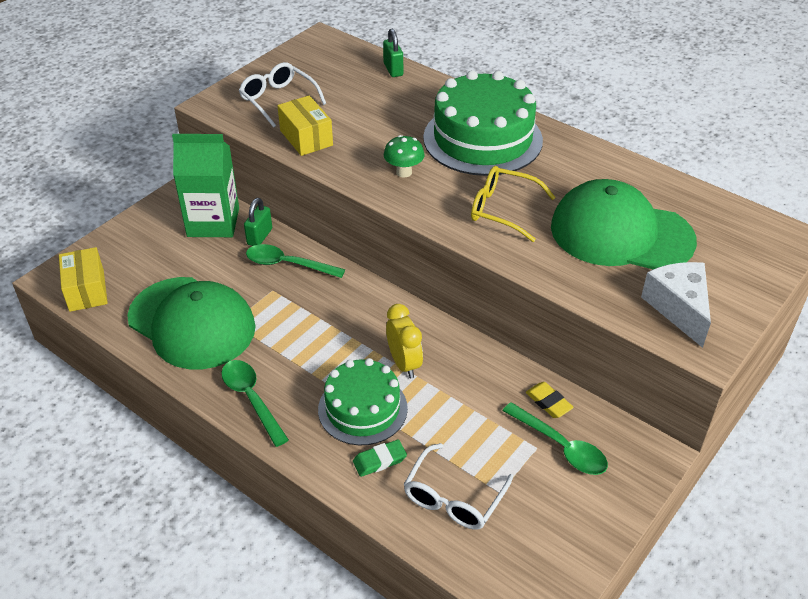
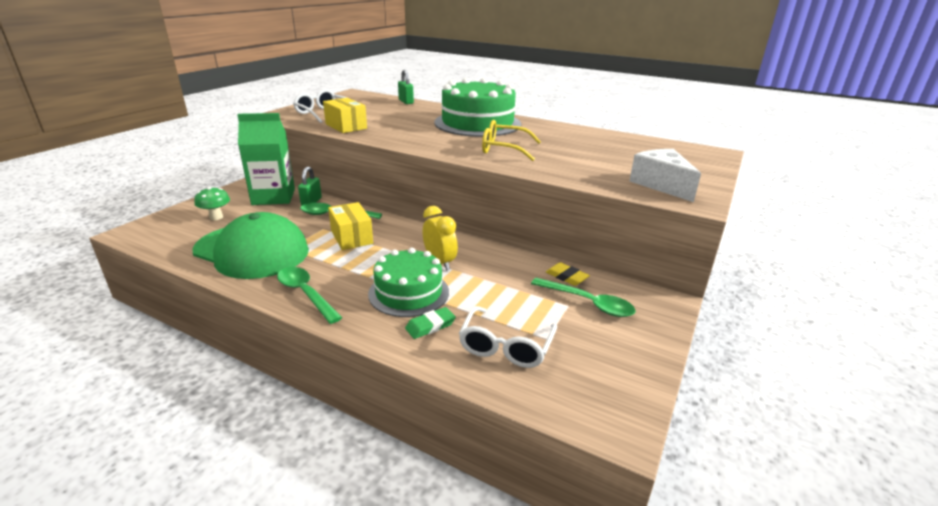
camera: 10 degrees left, 15 degrees down
(87, 290) = (158, 238): yellow box -> yellow box (351, 237)
(404, 172) = (423, 137): green mushroom -> green mushroom (216, 217)
(621, 233) = (596, 155): green cap -> none

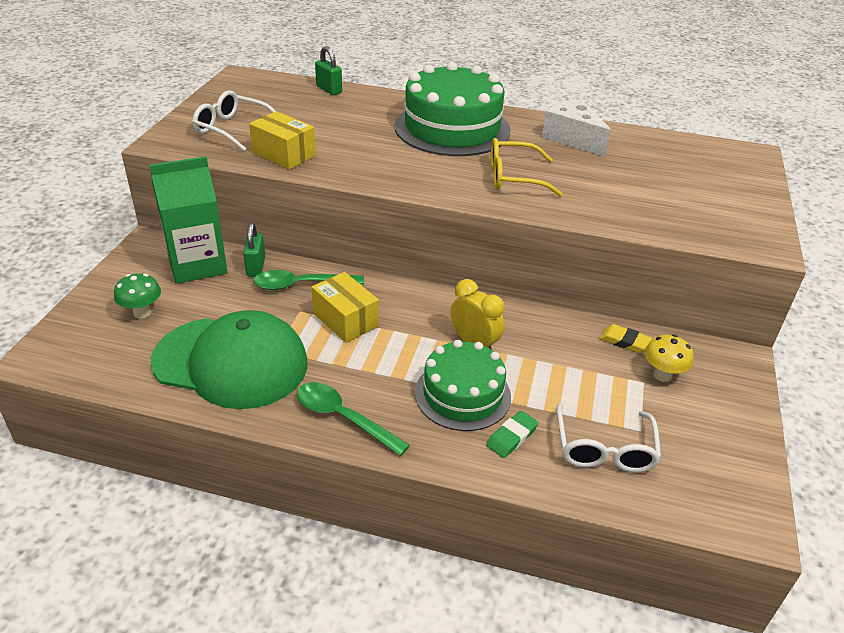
camera: 15 degrees left, 10 degrees up
(588, 303) = (662, 375): green spoon -> yellow mushroom
(661, 185) = (719, 221): white cheese -> white cheese (572, 138)

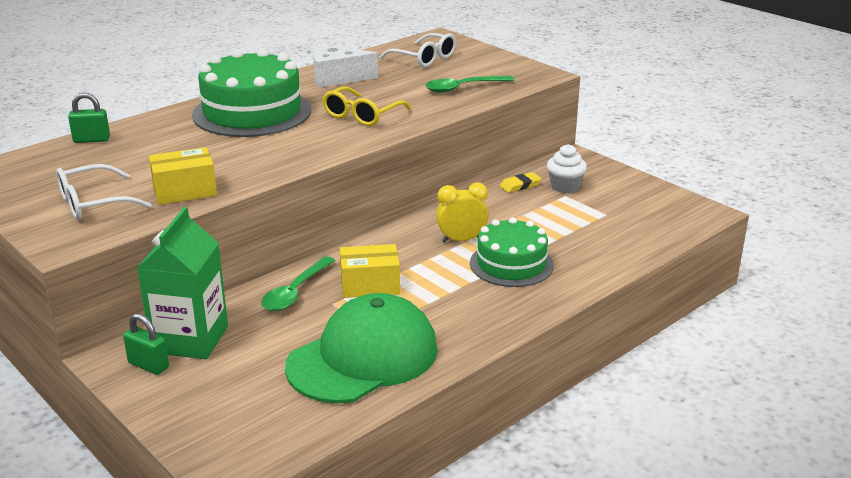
camera: 55 degrees left, 10 degrees down
(142, 312) = (230, 390): green mushroom -> none
(256, 267) = (237, 308): green padlock -> green padlock (148, 365)
(343, 418) = (487, 322): green spoon -> green spoon (463, 88)
(511, 437) = (571, 261): green eraser -> none
(604, 449) = (611, 233): white glasses -> white glasses (424, 58)
(662, 375) = (565, 187): yellow mushroom -> white cupcake

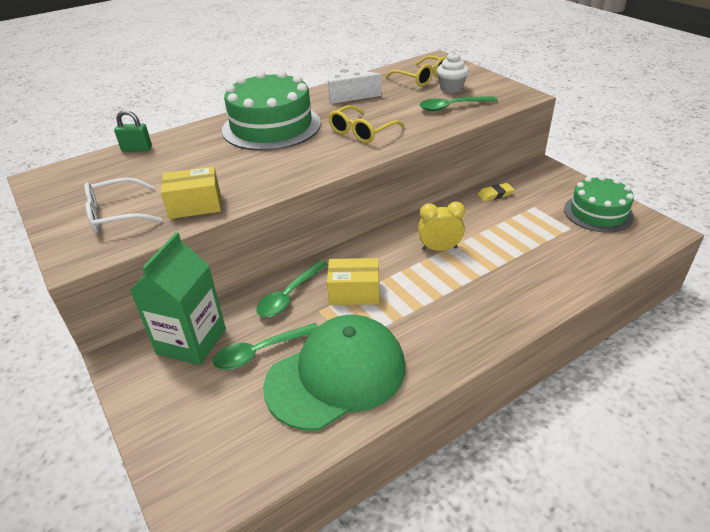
camera: 10 degrees right, 10 degrees up
(148, 365) = (150, 368): green padlock -> none
(273, 343) = (260, 352): none -> green spoon
(424, 58) = (422, 78): white glasses -> yellow glasses
(511, 264) = (481, 277): green cake -> green cake (598, 212)
(565, 187) = (534, 197): white cupcake -> white cupcake (451, 88)

